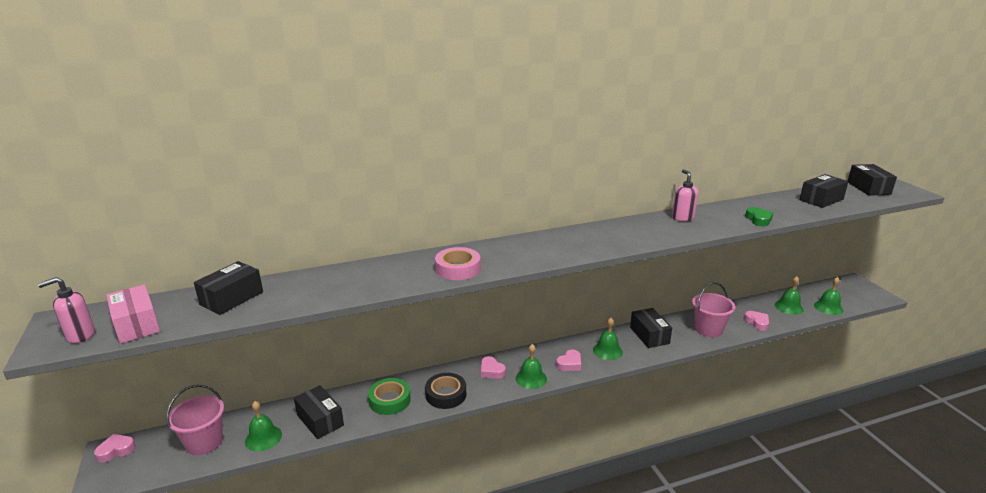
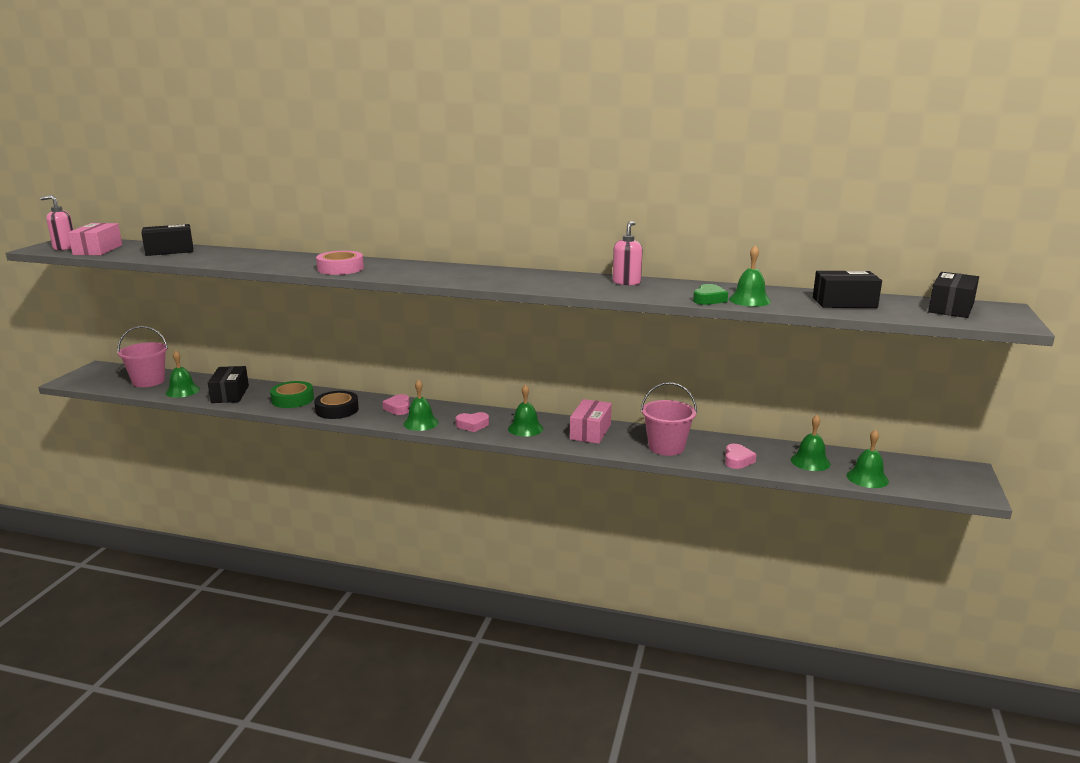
camera: 35 degrees right, 5 degrees down
(116, 450) = (100, 369): pink heart -> none
(649, 335) = (590, 431): black box -> pink box
(778, 213) = (749, 300): none -> green bell

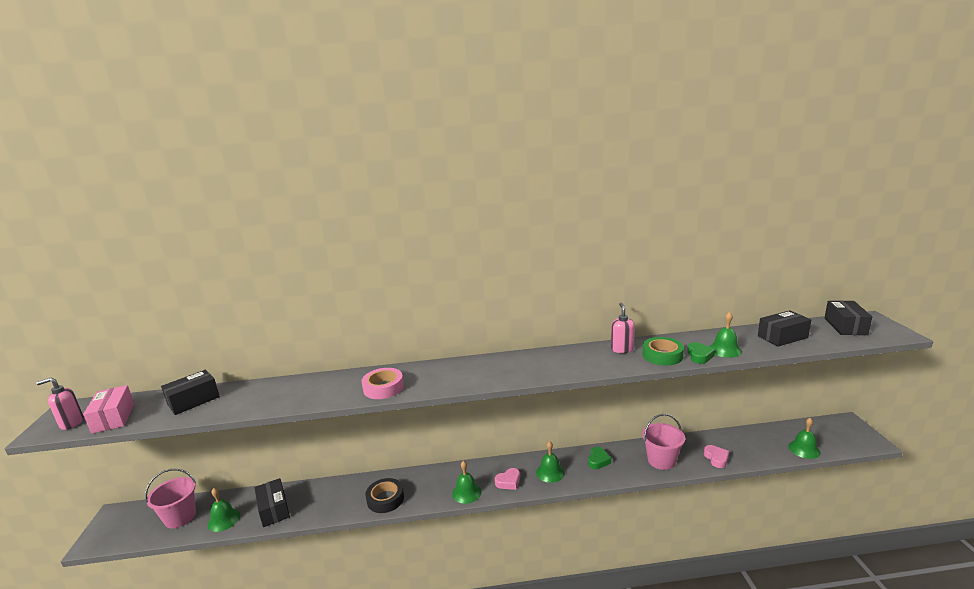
camera: 20 degrees left, 0 degrees up
(292, 399) = (337, 498): green tape -> green tape (662, 355)
(398, 408) = (435, 480): pink heart -> none
(590, 431) = (598, 460): pink box -> green heart
(810, 461) = (759, 444): green bell -> none

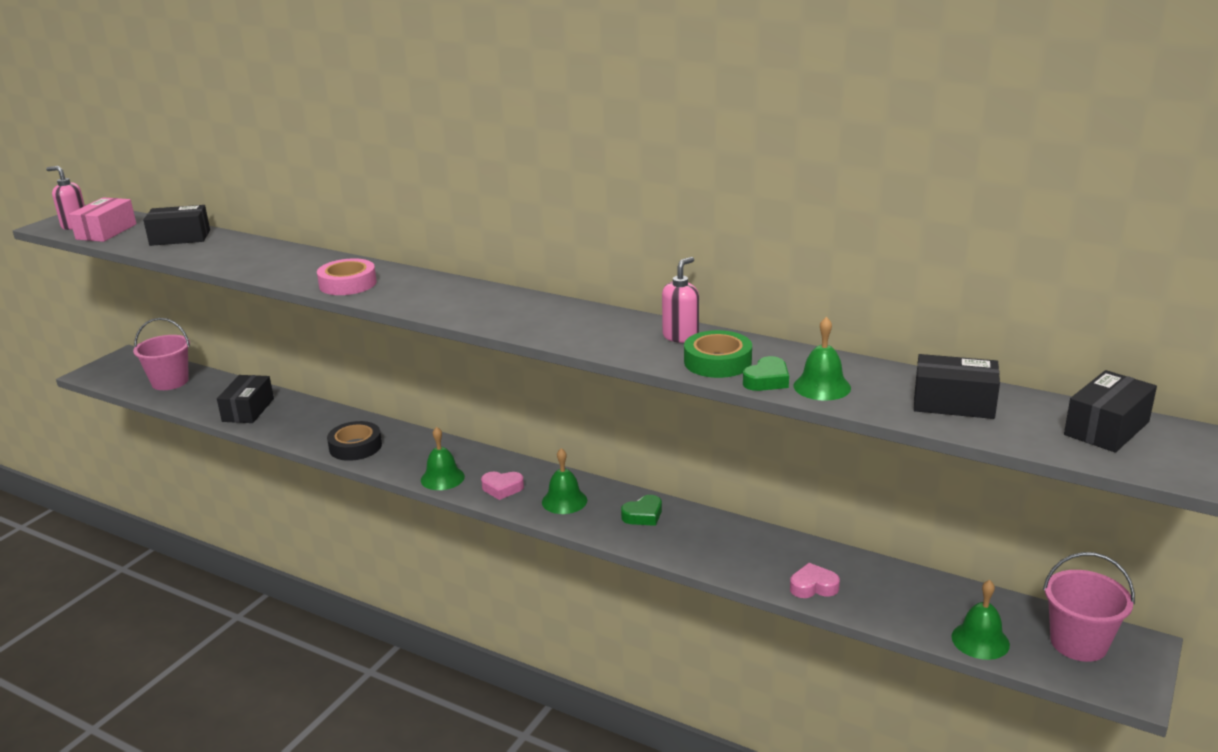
camera: 35 degrees right, 5 degrees up
(224, 520) = (199, 400): green bell -> none
(661, 460) = (729, 553): pink bucket -> pink bucket (1078, 643)
(716, 458) = (813, 586): pink heart -> pink heart turned 120 degrees counterclockwise

